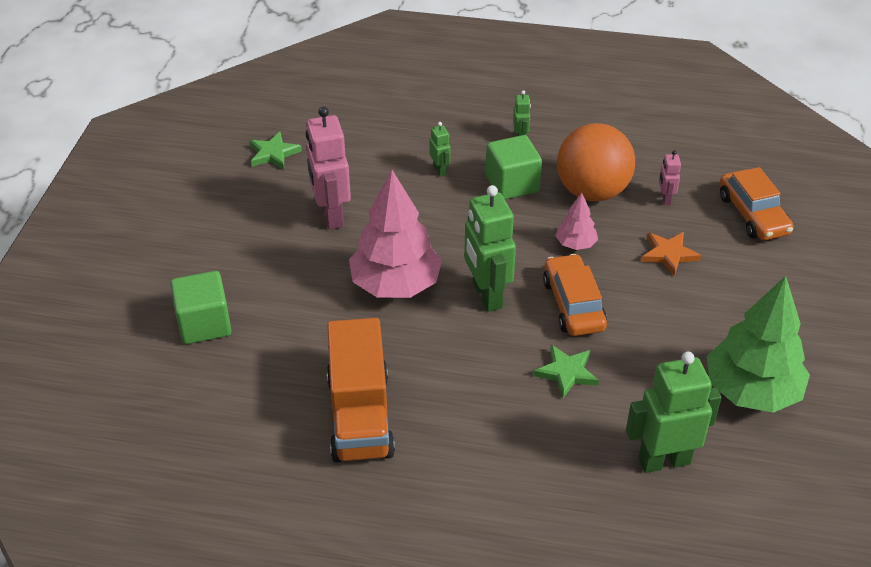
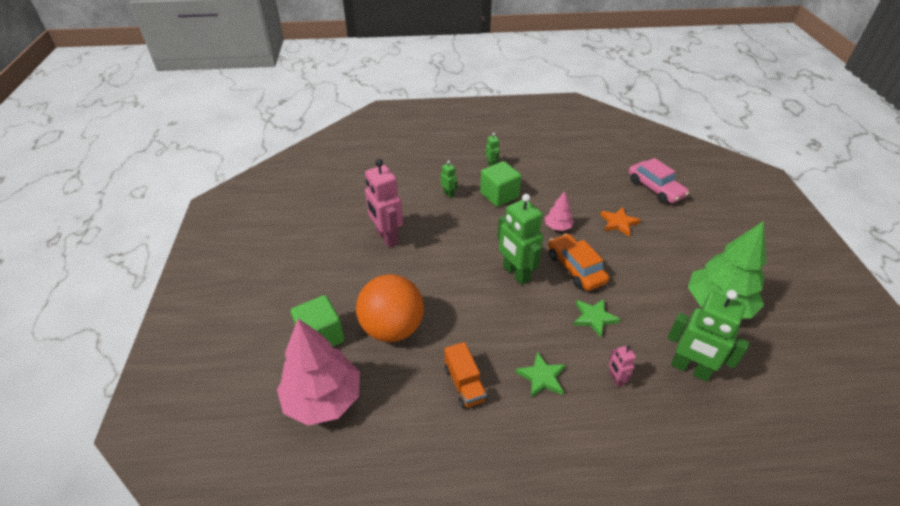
camera: 15 degrees left, 0 degrees up
(273, 153) = (331, 202): green star -> green star (542, 377)
(360, 415) = (464, 384): orange truck -> orange truck, size x0.56
(395, 285) = (451, 278): pink tree -> pink tree (323, 399)
(592, 192) = (551, 191): orange ball -> orange ball (392, 328)
(664, 461) = (690, 369): green robot -> green robot turned 120 degrees counterclockwise
(665, 199) = (598, 188): pink robot -> pink robot (615, 379)
(753, 214) = (655, 188): orange car -> pink car

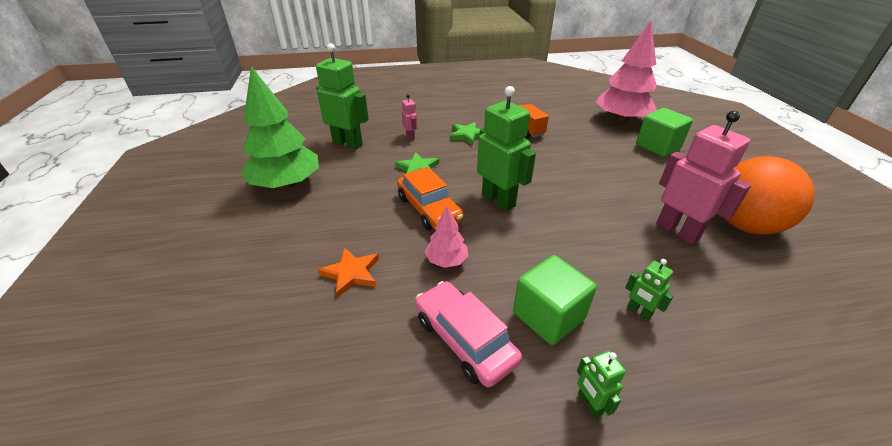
camera: 175 degrees right, 5 degrees down
(392, 328) = (602, 154): orange ball -> orange ball (744, 225)
(655, 188) = (245, 356): pink car -> pink car (464, 339)

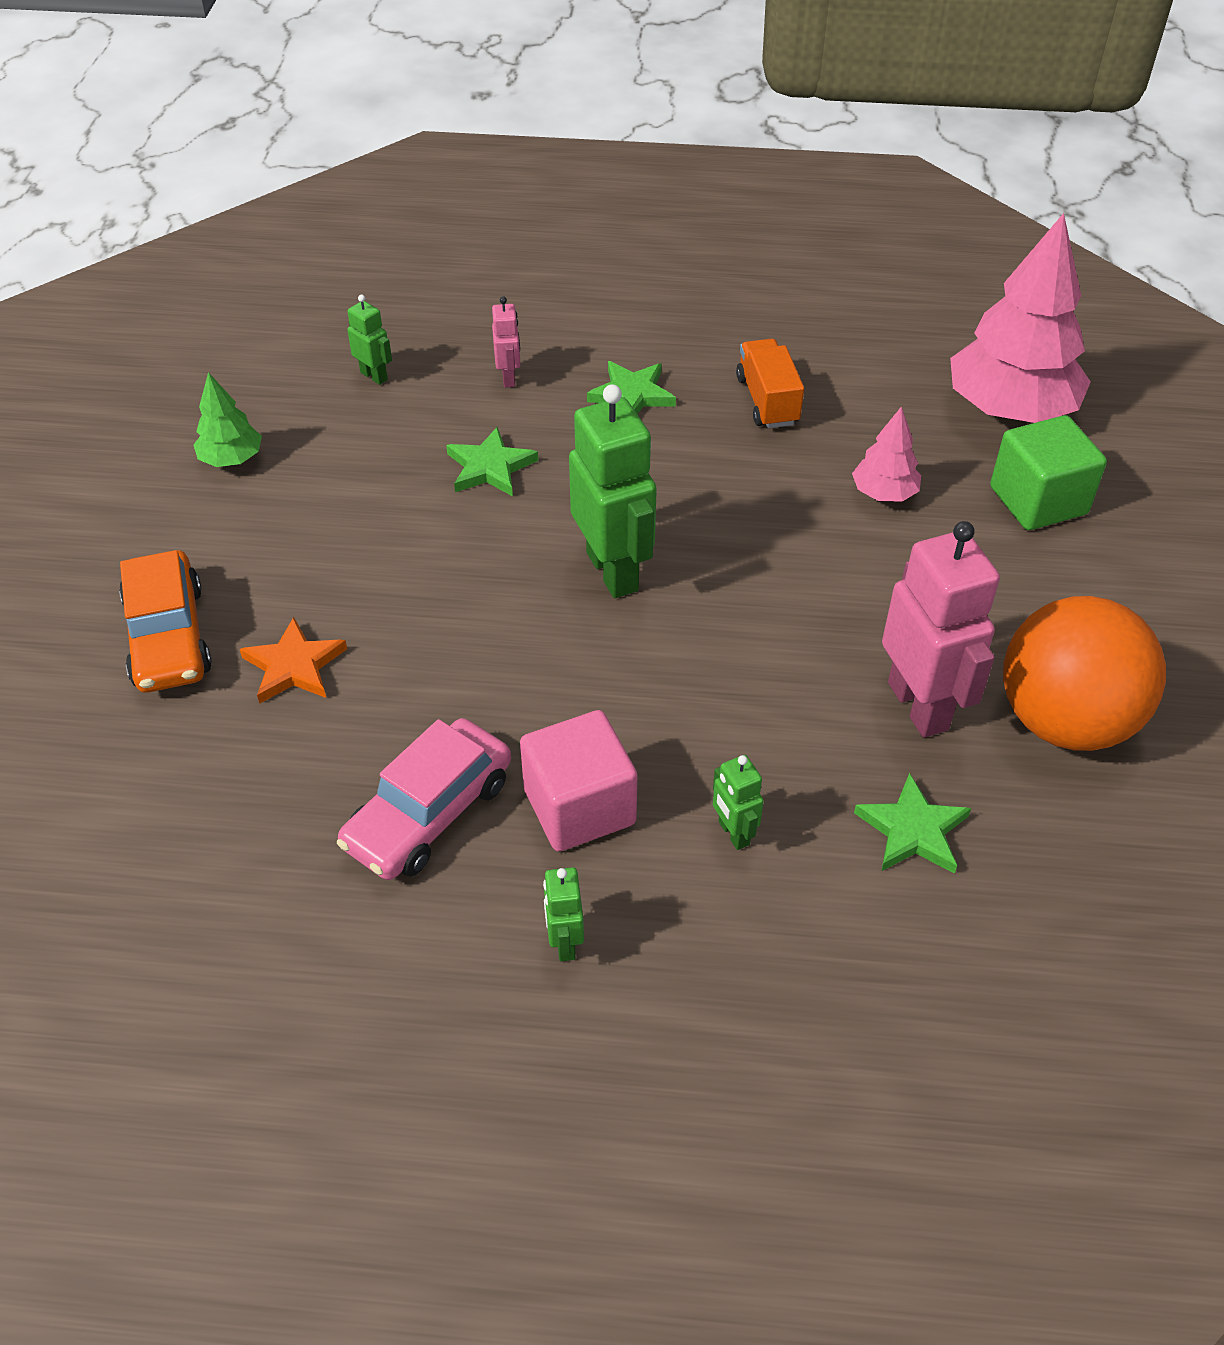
camera: 15 degrees right, 10 degrees up
(287, 184) = (231, 459): green tree -> green tree, size x0.47
(348, 144) = (374, 376): green robot -> green robot, size x0.47
(429, 209) = (472, 565): orange car -> orange car (168, 636)
(446, 260) = (459, 676): pink tree -> pink tree (884, 493)
(464, 339) = (429, 813): pink car -> pink car turned 120 degrees counterclockwise
(548, 316) = (579, 806): green cube -> pink cube
(724, 289) = (913, 830): none -> green star

